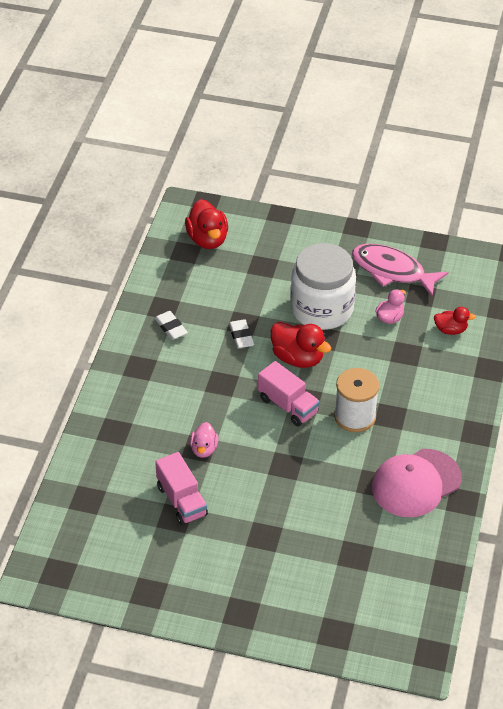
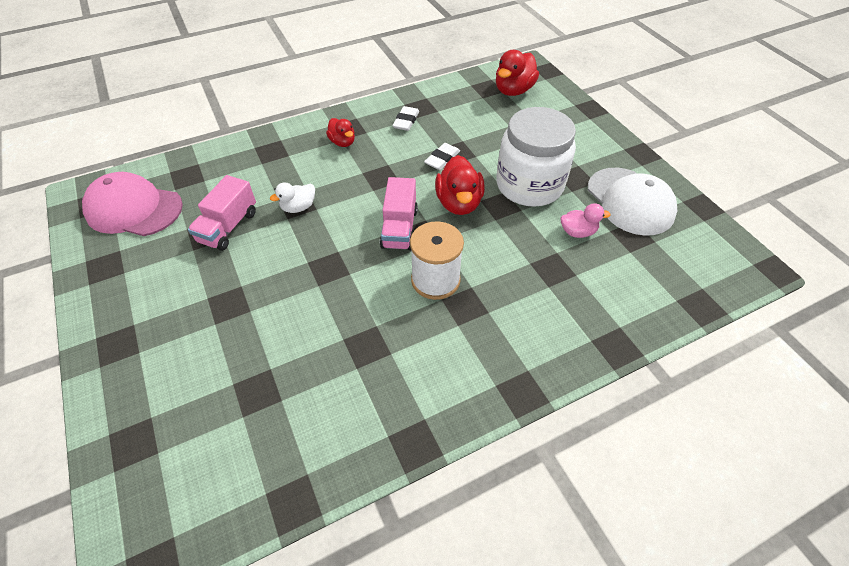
camera: 50 degrees right, 5 degrees up
(204, 449) = (298, 207): pink duck -> white duck
(392, 271) = (630, 201): pink fish -> white cap
(416, 483) = (399, 383): pink cap -> pink cap (134, 209)
(450, 330) = (622, 283): red duck -> red duck (342, 142)

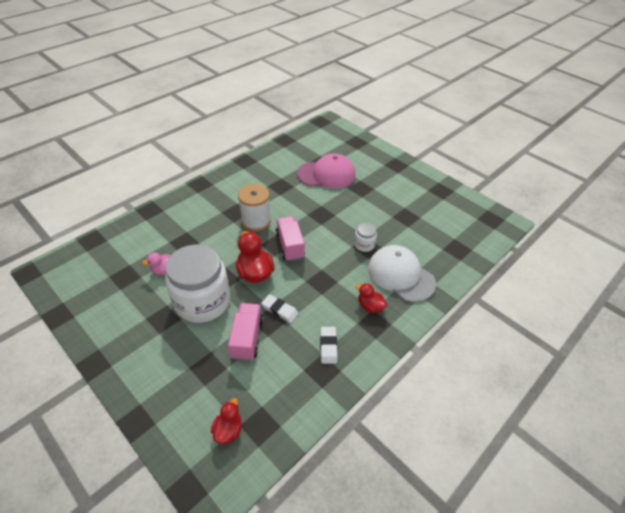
camera: 160 degrees right, 5 degrees down
(134, 209) = (463, 221): pink cap -> pink cap (326, 174)
(228, 227) = (397, 223): pink truck -> pink truck (247, 338)
(298, 207) = (364, 244): white duck -> white jar
(442, 159) = (279, 310): white eraser -> white eraser turned 75 degrees counterclockwise
(513, 90) = (228, 430): red duck -> red duck, size x0.60
(630, 201) = (119, 306): white cap -> white cap (400, 275)

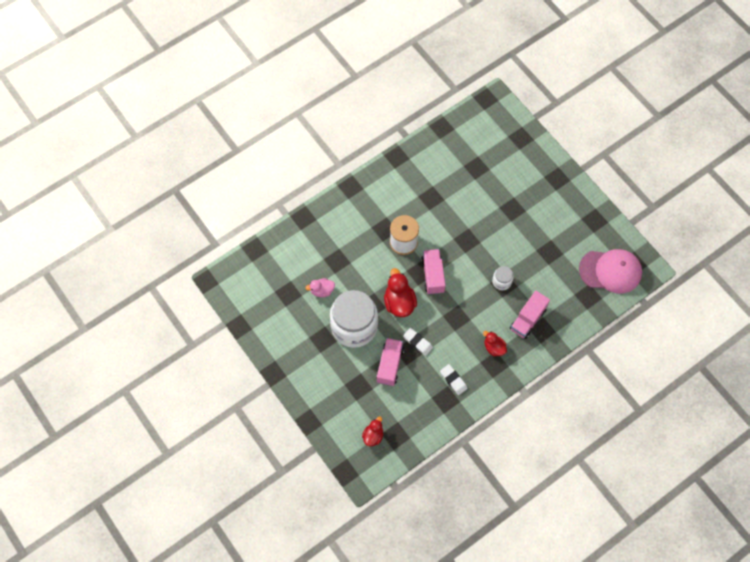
camera: 10 degrees right, 20 degrees up
(326, 174) = (480, 185): pink cap -> pink cap (610, 271)
(328, 346) = (453, 380): white eraser -> white eraser turned 45 degrees counterclockwise
(400, 275) = (527, 319): white cap -> pink truck

